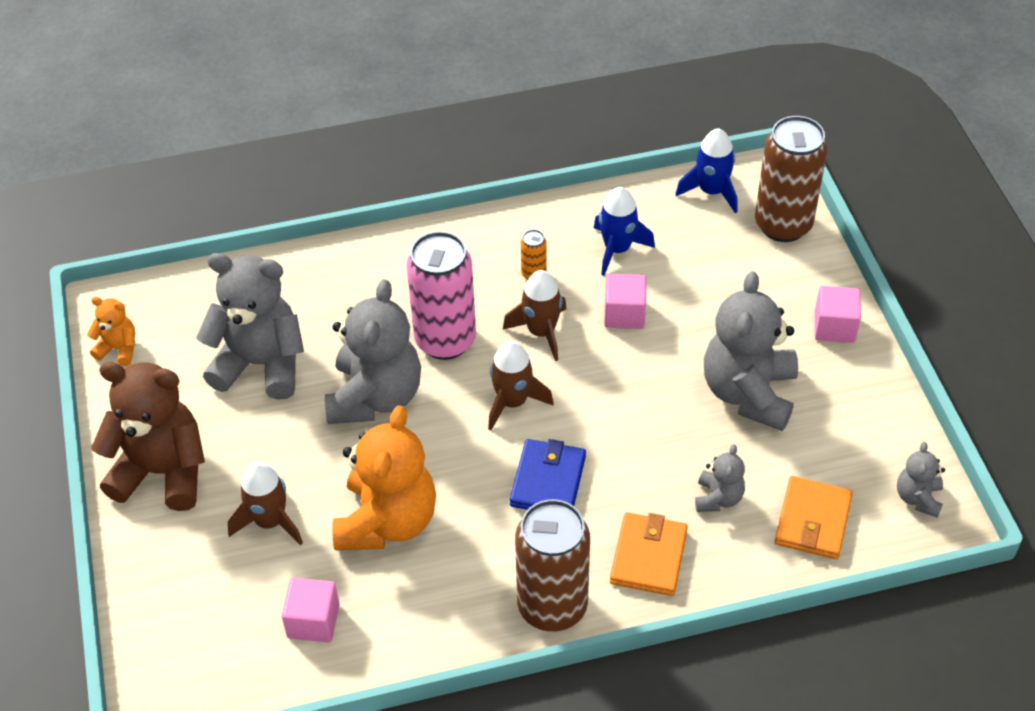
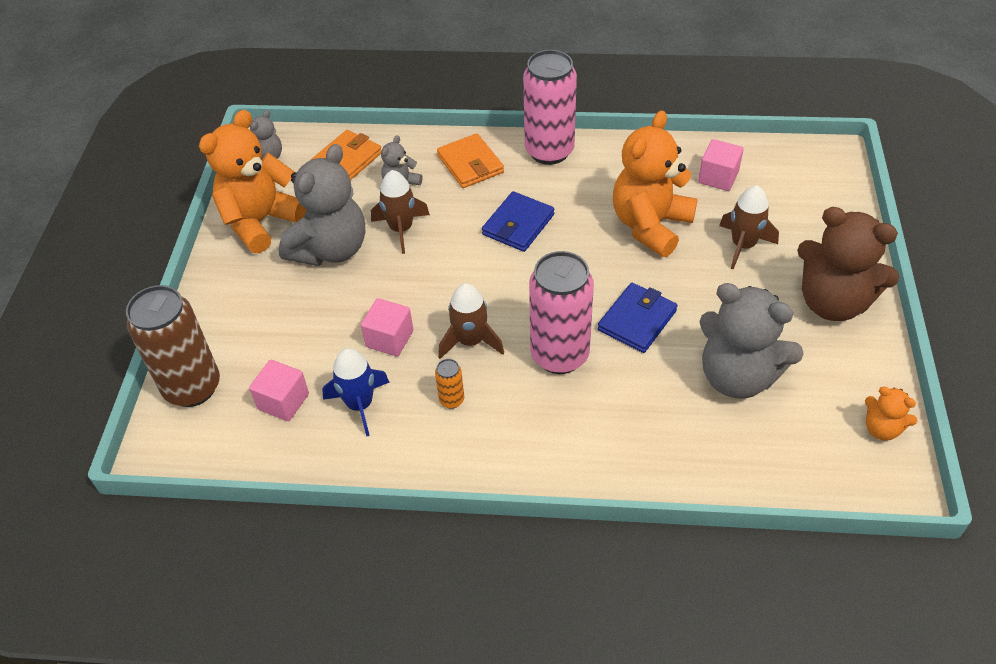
camera: 160 degrees left, 0 degrees up
(375, 397) = (637, 320): grey teddy bear -> blue wallet
(513, 402) = (521, 288): brown rocket -> brown rocket (401, 229)
(552, 607) = (549, 151): brown can -> pink can
(648, 557) = (470, 164): orange wallet -> orange wallet turned 60 degrees counterclockwise
(711, 191) = (230, 444): blue rocket -> none
(834, 327) = (225, 283): pink cube -> pink cube (283, 401)
(854, 406) = (260, 222): none -> orange teddy bear

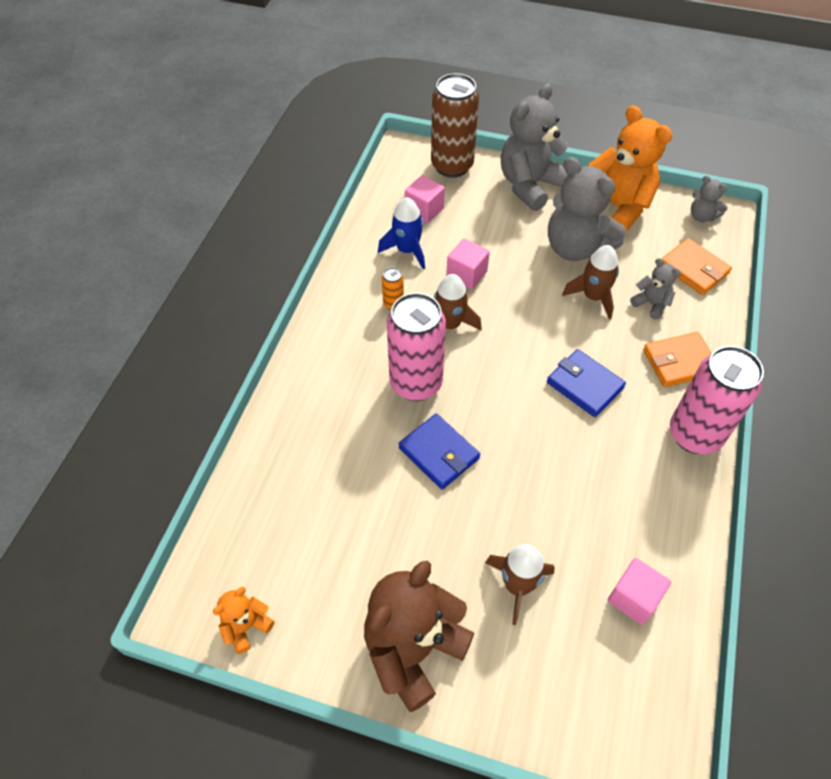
camera: 100 degrees right, 5 degrees up
(650, 225) = (564, 501): orange teddy bear -> none
(737, 376) = (349, 518): grey teddy bear -> grey teddy bear (529, 185)

